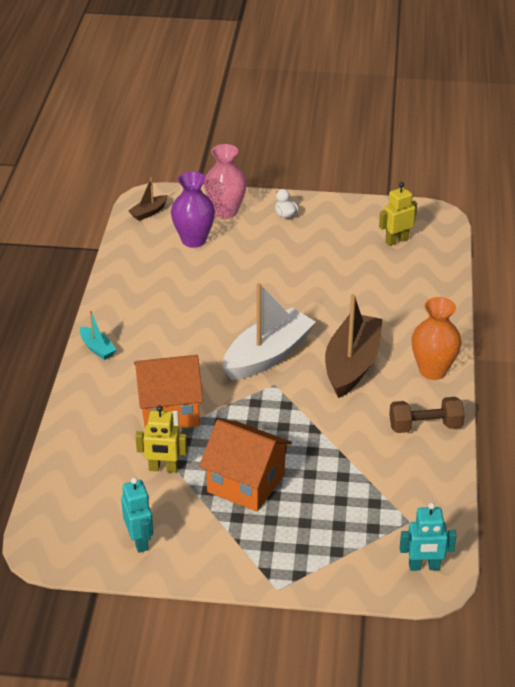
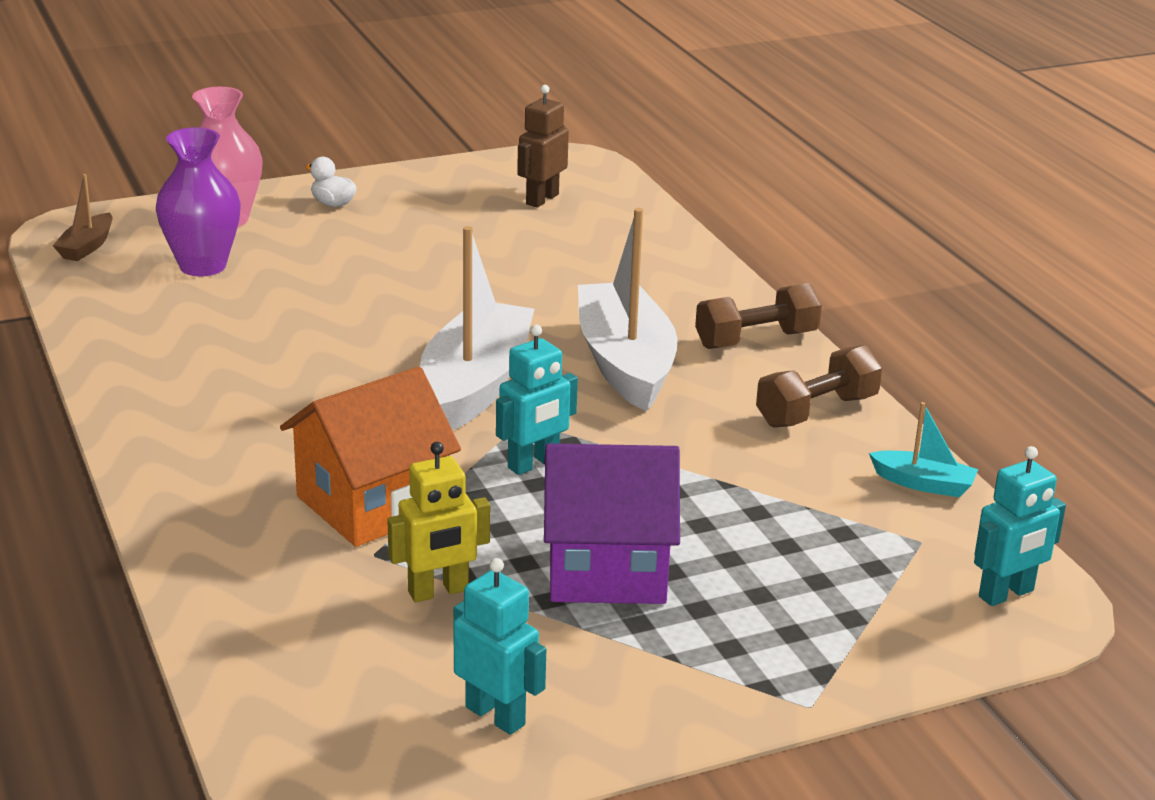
camera: 30 degrees left, 10 degrees down
(97, 348) = (153, 451): turquoise boat -> turquoise boat (923, 484)
(246, 483) = (606, 569): orange house -> purple house
(259, 412) = (533, 464): none -> turquoise robot
(352, 365) = (625, 363): brown boat -> white boat
(396, 240) = (542, 199): yellow robot -> brown robot
(433, 370) = (756, 340): orange vase -> brown dumbbell

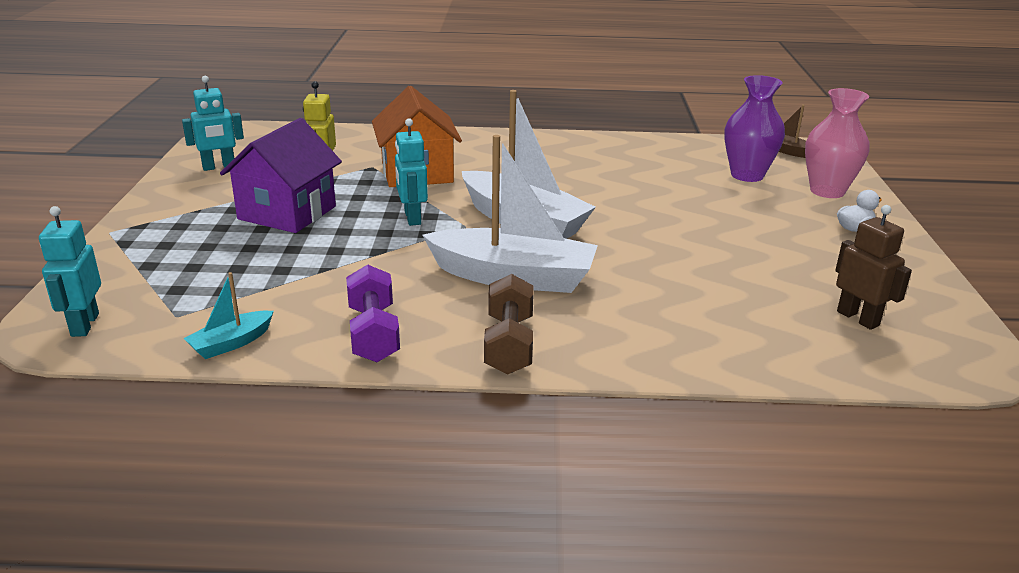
camera: 115 degrees right, 0 degrees up
(816, 411) = (373, 333): brown dumbbell -> purple dumbbell

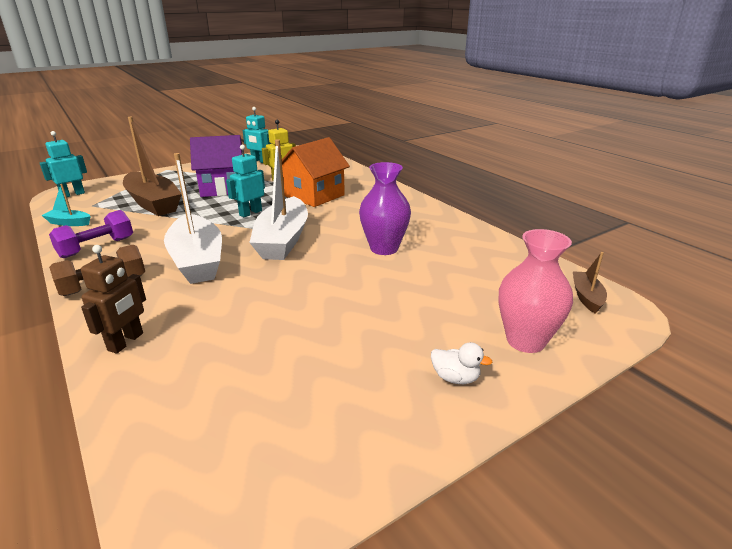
camera: 55 degrees right, 0 degrees up
(260, 268) = (153, 203): none -> brown boat
(747, 175) = (492, 292): purple vase -> purple vase (384, 248)
(858, 318) = (248, 426): brown robot -> brown robot (126, 342)

